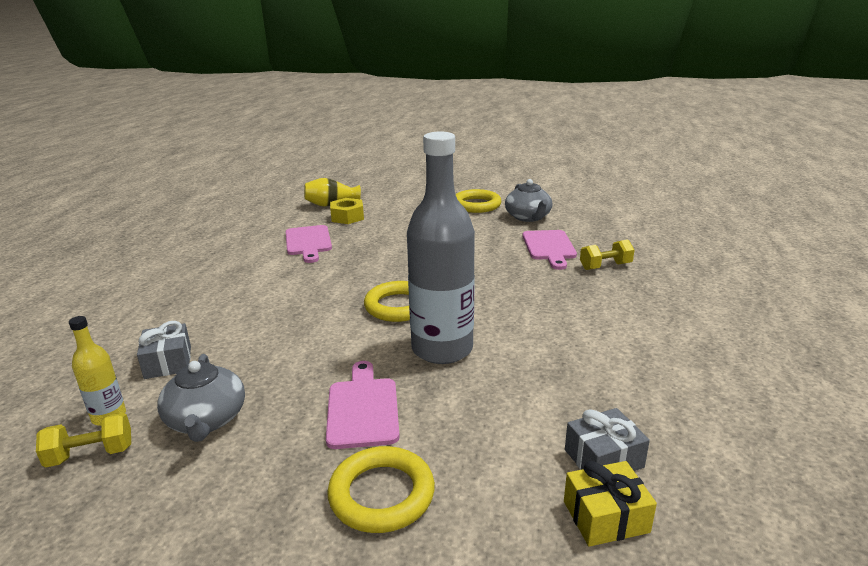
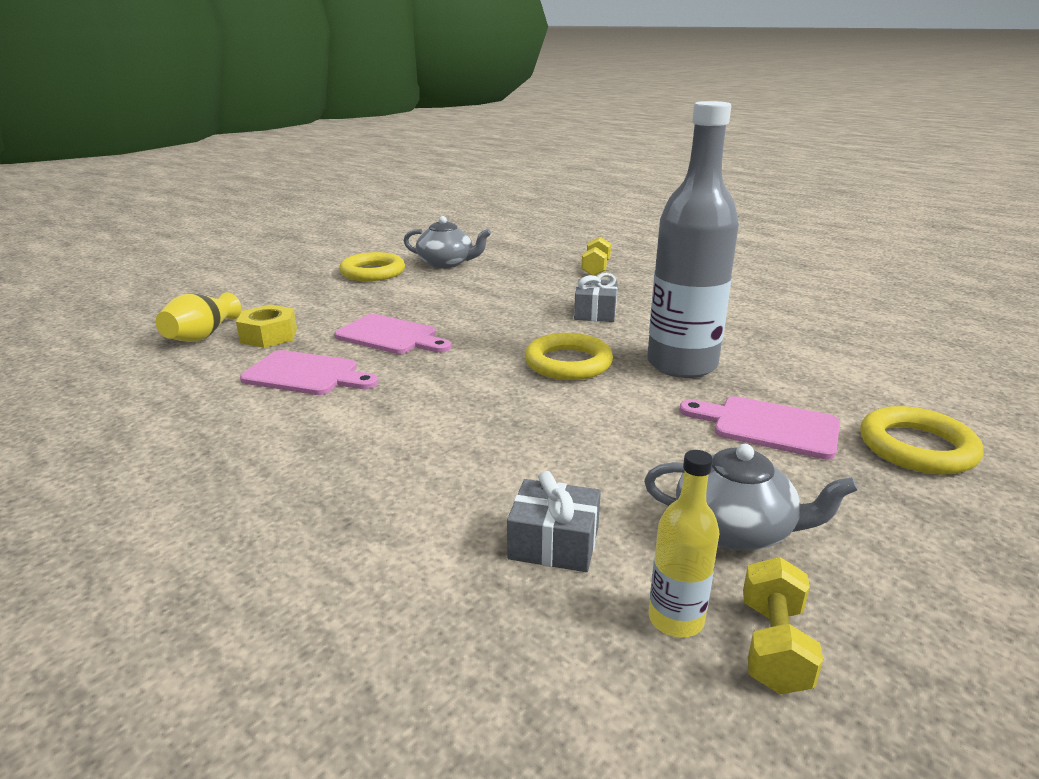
camera: 60 degrees left, 0 degrees up
(549, 247) = (528, 274): pink cutting board -> pink cutting board (390, 336)
(603, 458) = (891, 352): grey gift -> grey gift (595, 313)
(605, 516) = (961, 371): yellow gift -> none

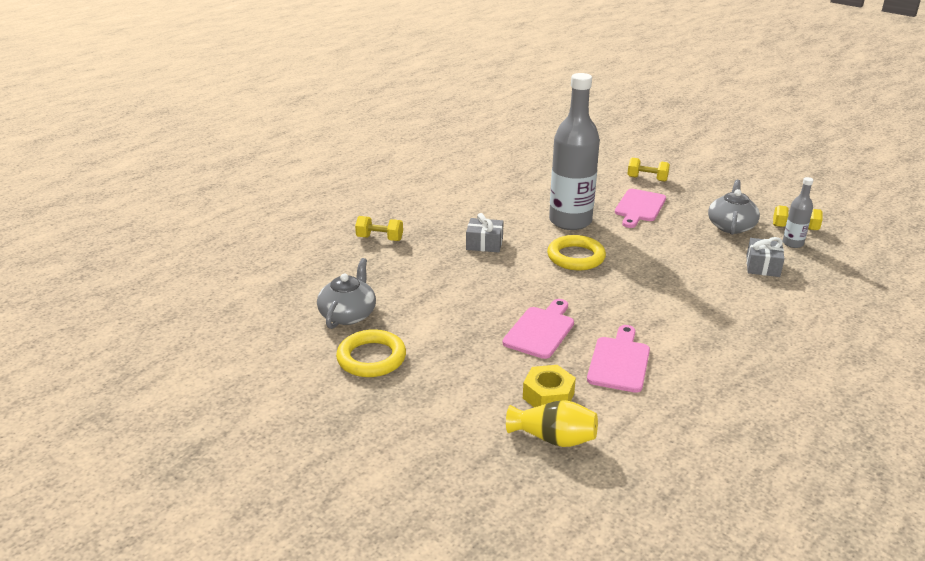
camera: 90 degrees left, 5 degrees up
(676, 619) = (792, 243): yellow bottle -> grey bottle
(917, 447) = (647, 179): yellow ring -> yellow dumbbell

